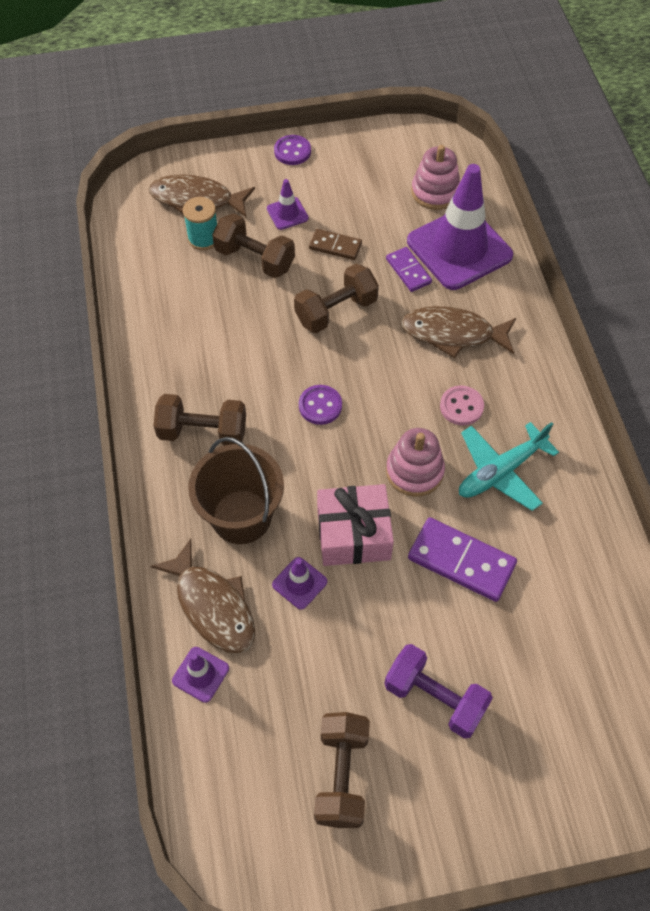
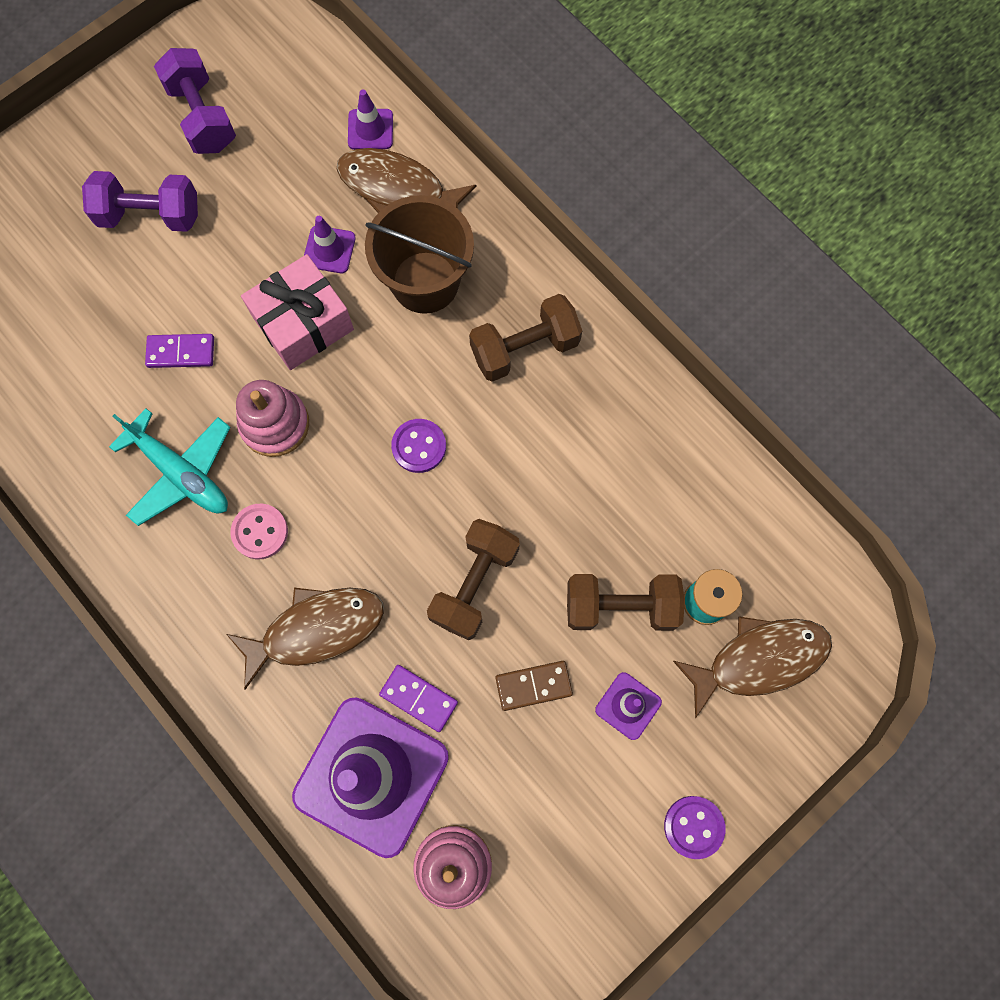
camera: 150 degrees right, 15 degrees up
(342, 775) = (202, 117): brown dumbbell -> purple dumbbell
(461, 561) = (181, 352): purple domino -> purple domino, size x0.60
(500, 472) = (181, 473): turquoise plane -> turquoise plane turned 105 degrees clockwise

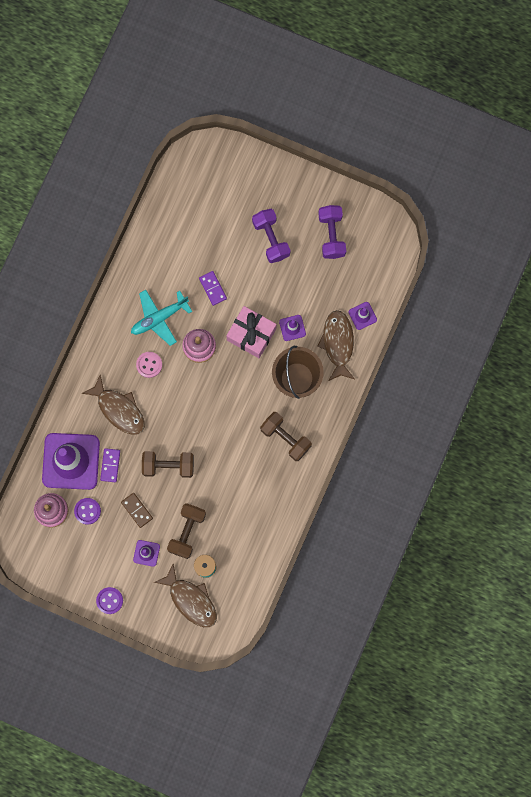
camera: 65 degrees right, 5 degrees up
(181, 473) = (159, 318): turquoise plane -> turquoise plane turned 45 degrees clockwise
(202, 117) = (331, 235): purple dumbbell -> purple dumbbell turned 45 degrees counterclockwise
(419, 446) = (218, 413): purple button -> purple button (87, 511)
(620, 607) = (187, 532): brown dumbbell -> brown dumbbell turned 45 degrees clockwise

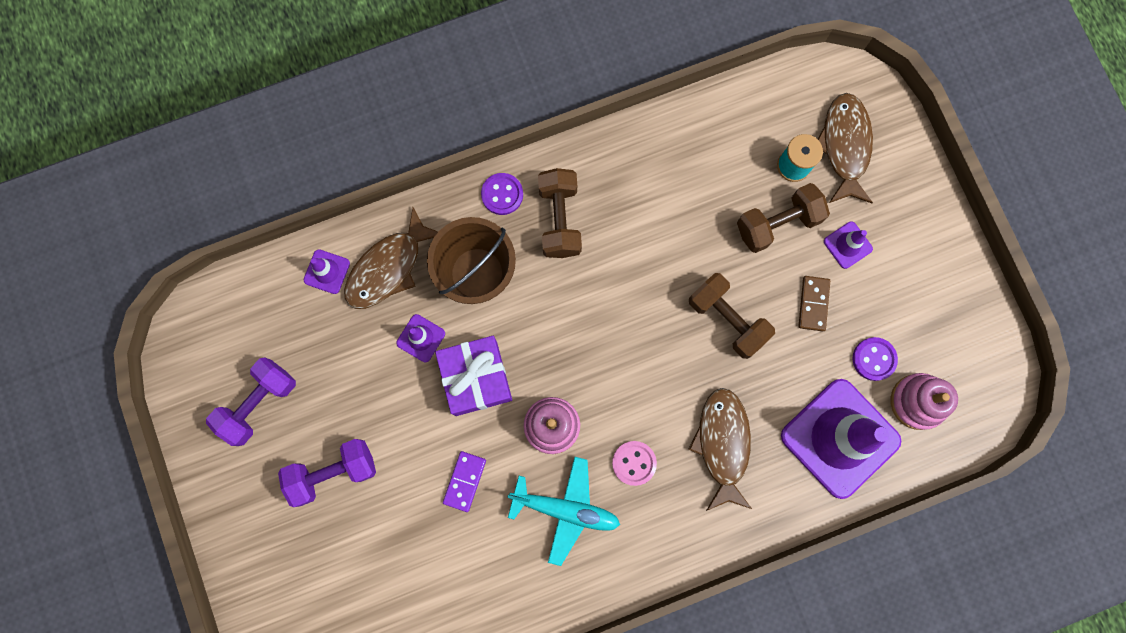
camera: 135 degrees left, 0 degrees up
(109, 600) = (941, 233): purple button -> purple button (502, 194)
(110, 465) = (796, 386): purple domino -> none
(251, 334) = (476, 378): pink gift -> purple gift
(271, 239) = (333, 472): purple dumbbell -> purple dumbbell turned 45 degrees clockwise

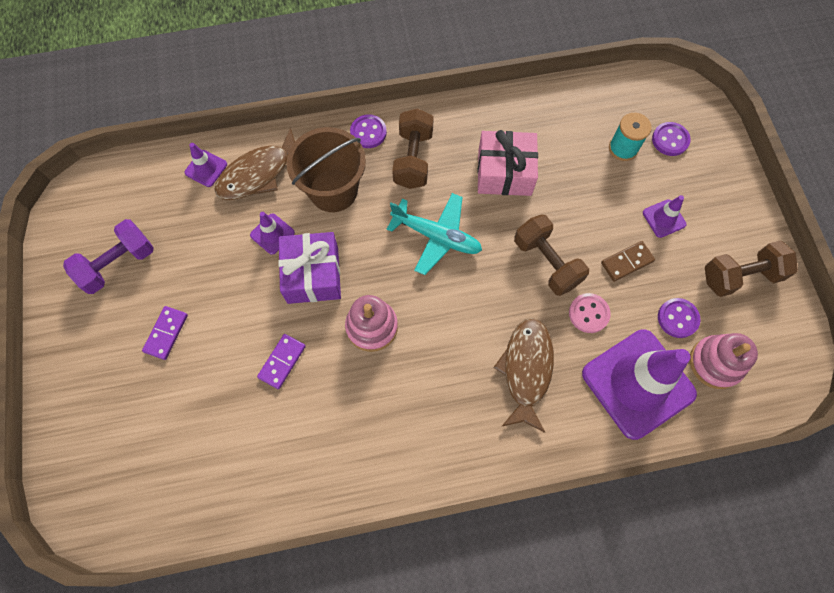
camera: 10 degrees right, 10 degrees down
(333, 472) = (166, 333): purple dumbbell -> purple domino
(566, 509) = (369, 403): turquoise plane -> turquoise plane (437, 236)
(634, 463) = (440, 372): pink button -> pink button (588, 313)
(665, 219) = (504, 172): none -> pink gift
(777, 224) = (603, 192): brown dumbbell -> brown dumbbell (740, 276)
(813, 304) = (627, 262): brown domino -> brown domino turned 45 degrees clockwise
(845, 146) = (670, 140): brown fish -> purple button

